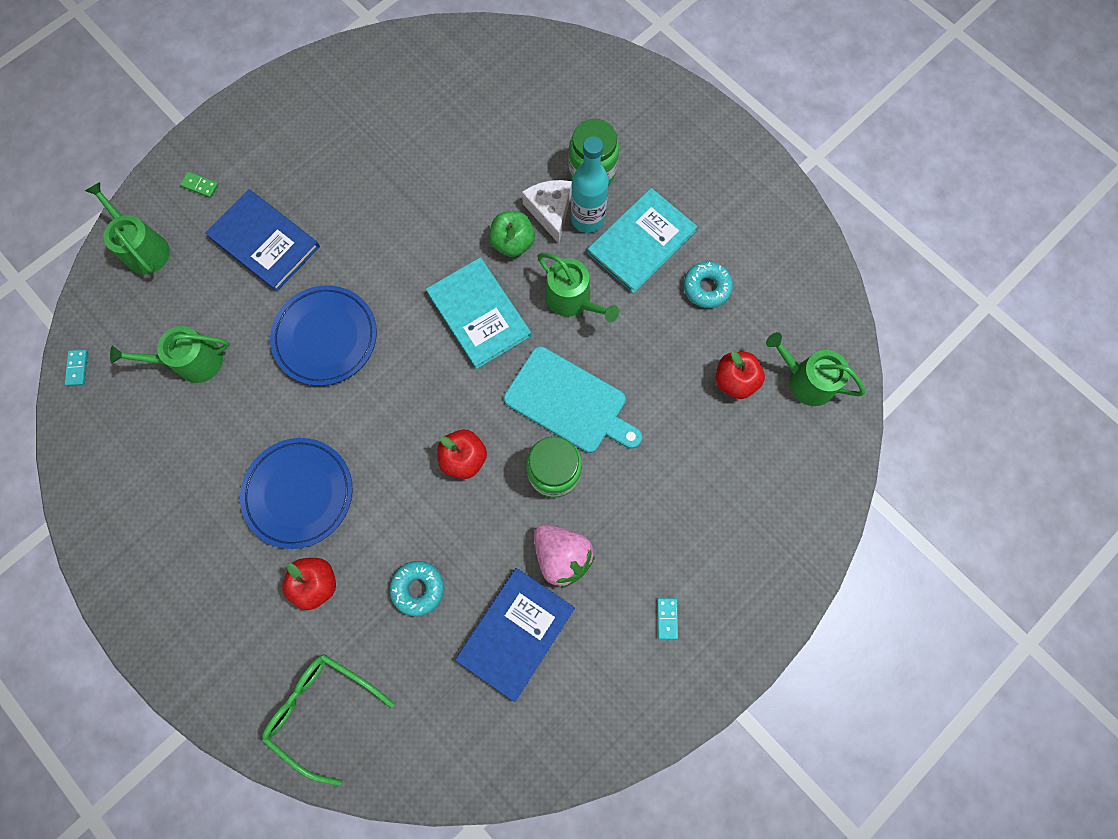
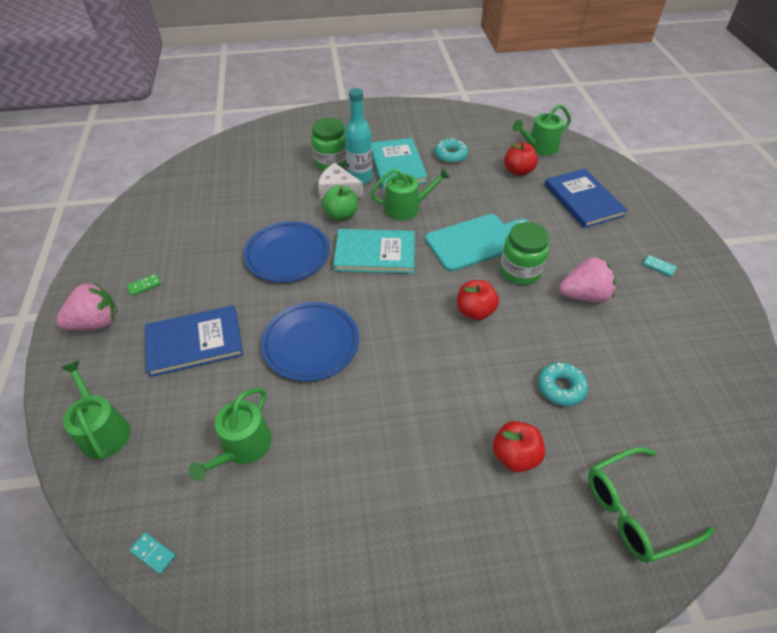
camera: 55 degrees left, 25 degrees down
(144, 248) = (103, 430): green watering can -> green watering can turned 60 degrees clockwise
(200, 185) = (99, 360): green domino -> green domino (144, 286)
(233, 147) = (96, 323): none -> pink strawberry
(299, 493) = (426, 428): blue plate -> blue plate (287, 255)
(516, 633) = (629, 347): blue book -> blue book (583, 200)

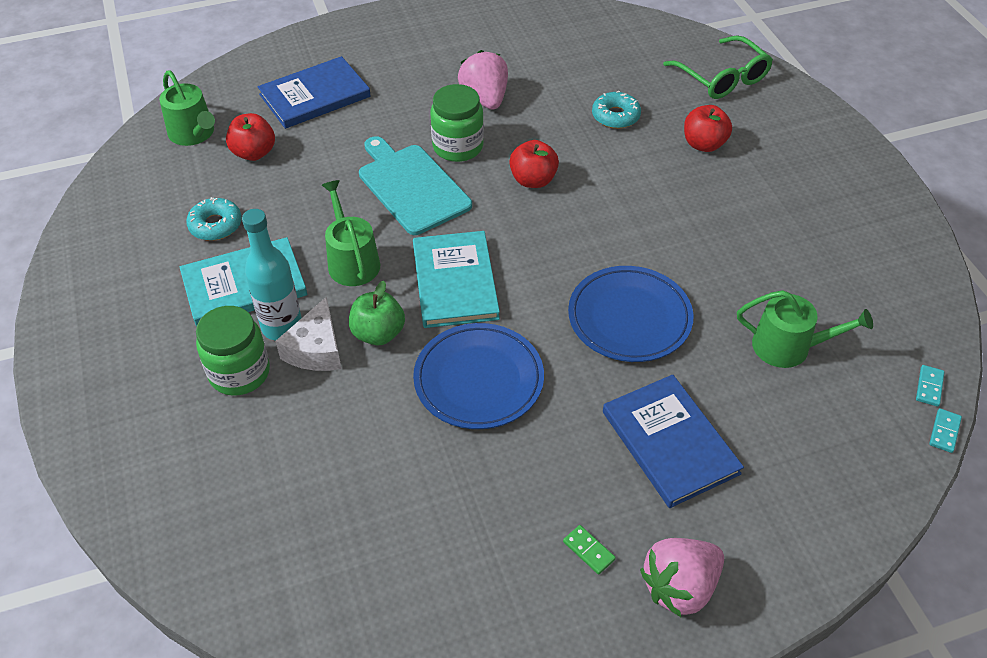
camera: 100 degrees left, 0 degrees up
(96, 323) = (680, 587): pink strawberry -> pink strawberry turned 90 degrees counterclockwise
(103, 430) = (832, 494): green watering can -> none
(658, 267) = (427, 46): turquoise domino -> turquoise domino (944, 431)

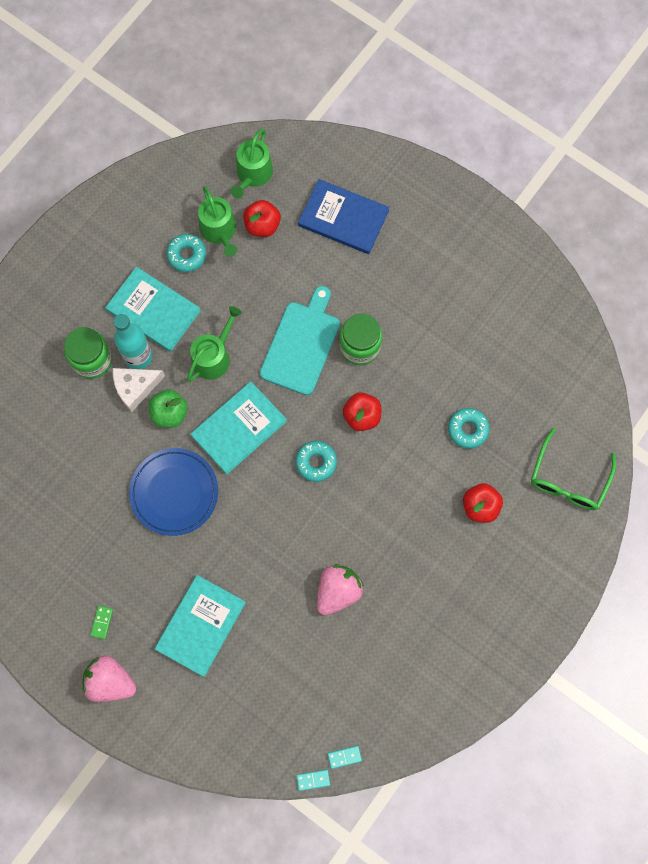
camera: 55 degrees right, 25 degrees up
(485, 99) = (422, 330): pink strawberry -> pink strawberry (338, 591)
(552, 239) = (316, 462): none -> turquoise donut
(629, 318) = (280, 549): blue plate -> none
(670, 442) = (200, 625): blue book -> turquoise book
(788, 347) = (321, 657): green watering can -> green watering can (219, 231)

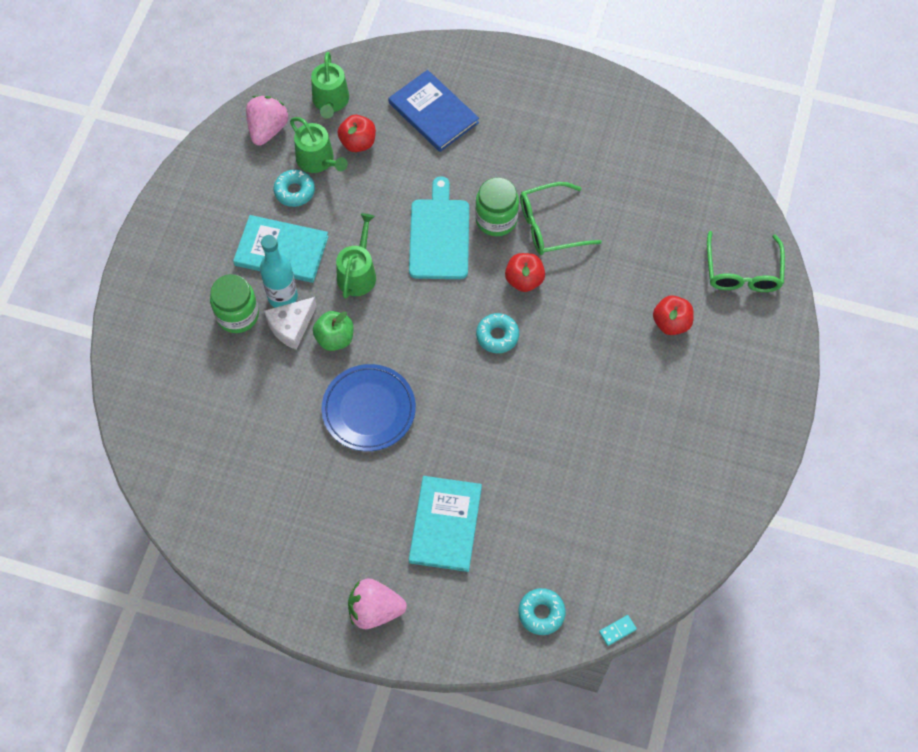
camera: 20 degrees left, 10 degrees down
(102, 622) = (344, 556): green domino -> none
(239, 428) = (409, 330): turquoise book -> none
(338, 591) = (567, 446): pink strawberry -> pink strawberry (267, 129)
(343, 218) = (433, 113): blue book -> blue book turned 45 degrees clockwise
(344, 757) = (639, 597): turquoise domino -> none
(406, 370) = (549, 226): none -> green glasses
(468, 429) = (630, 259): turquoise donut -> turquoise donut (541, 613)

